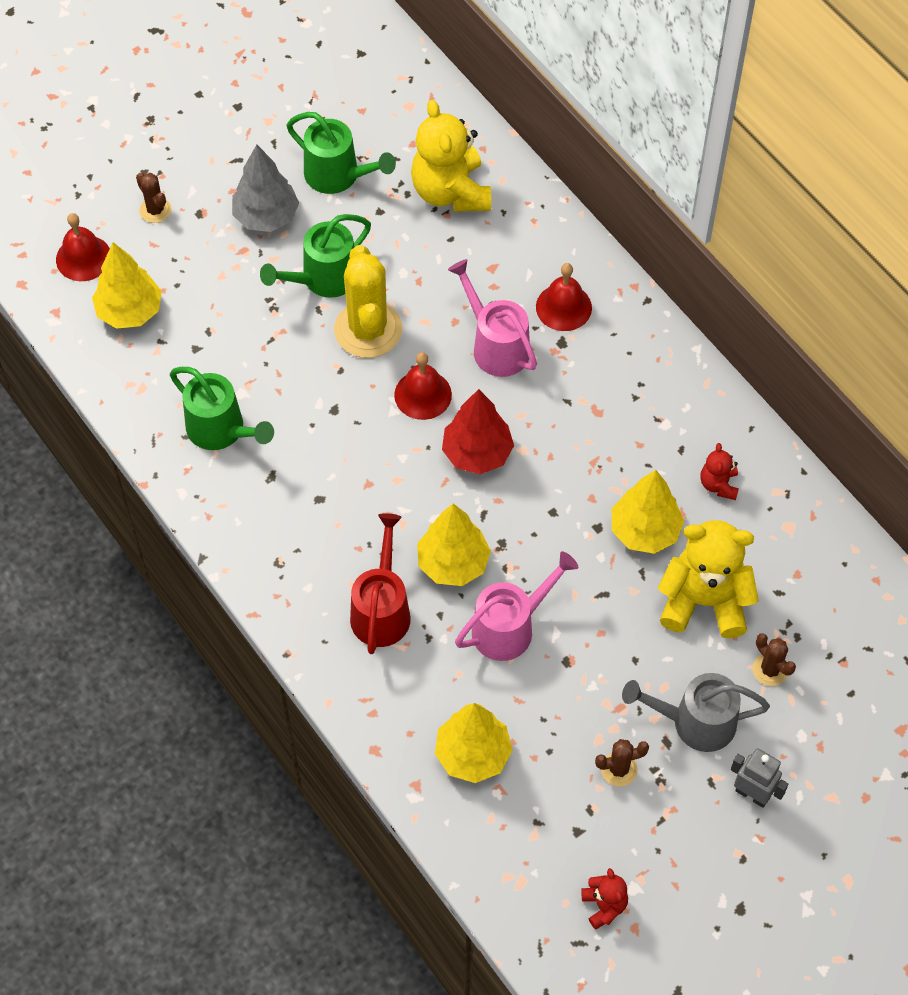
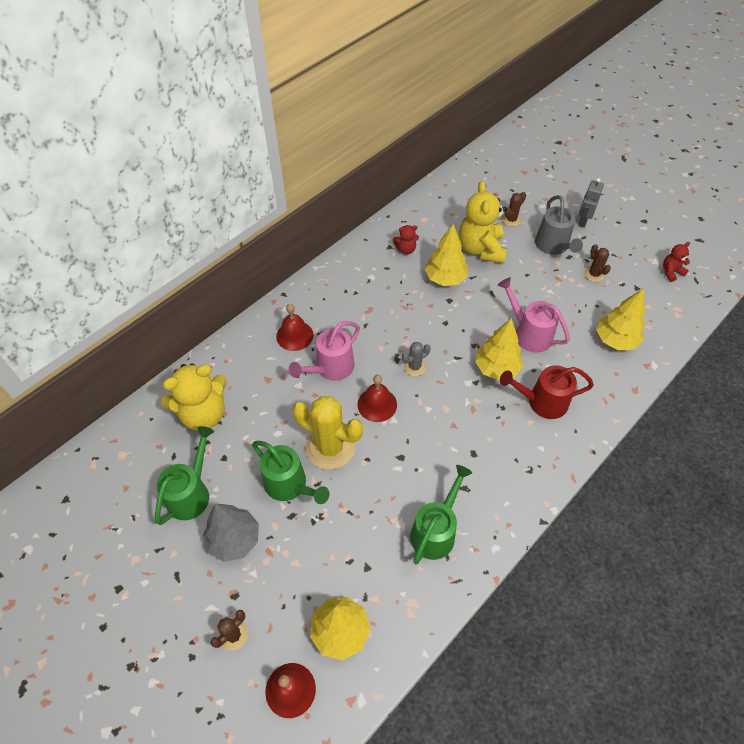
camera: 100 degrees left, 5 degrees down
(368, 330) = (330, 447): yellow cactus -> yellow cactus turned 45 degrees clockwise
(477, 453) = (414, 367): red tree -> grey cactus

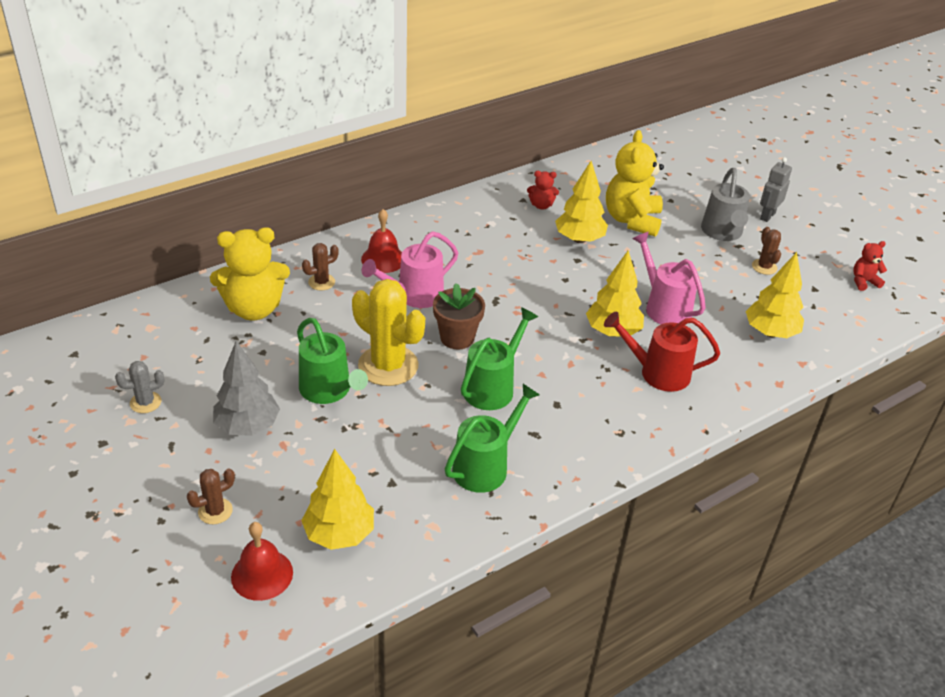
camera: 10 degrees right, 15 degrees down
(191, 493) = (215, 375): green watering can -> green watering can (493, 387)
(377, 404) = (457, 338): red bell -> brown flower pot
(414, 367) = (514, 312): grey cactus -> grey cactus (145, 402)
(511, 220) = (679, 200): brown cactus -> brown cactus (321, 282)

